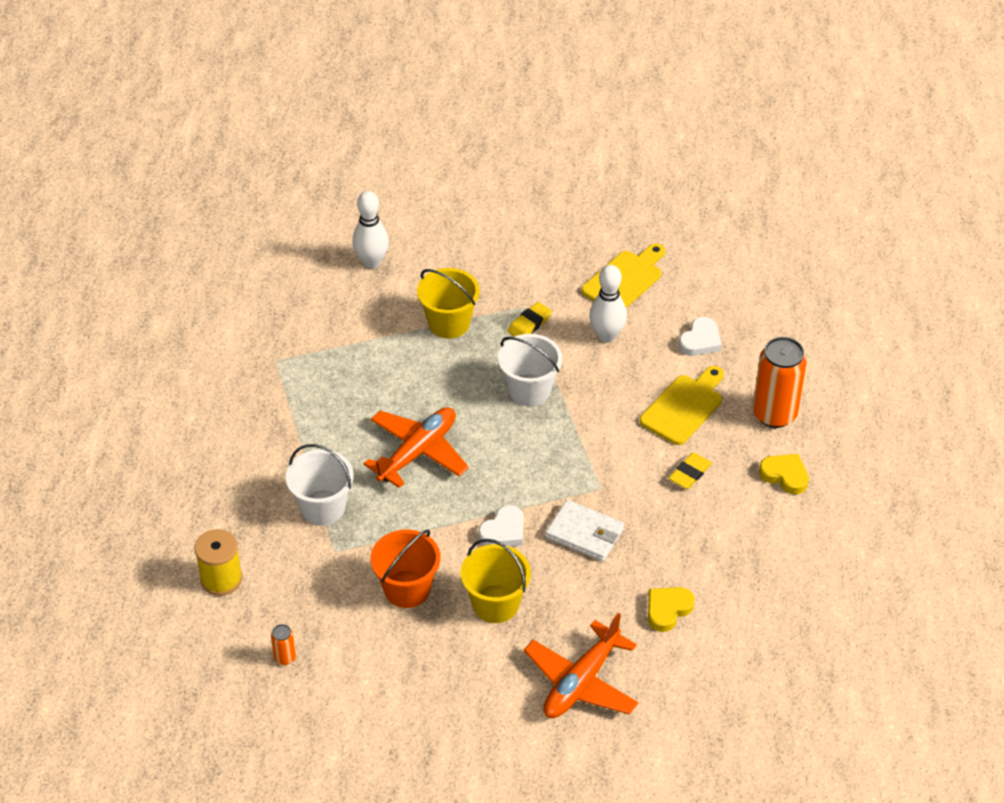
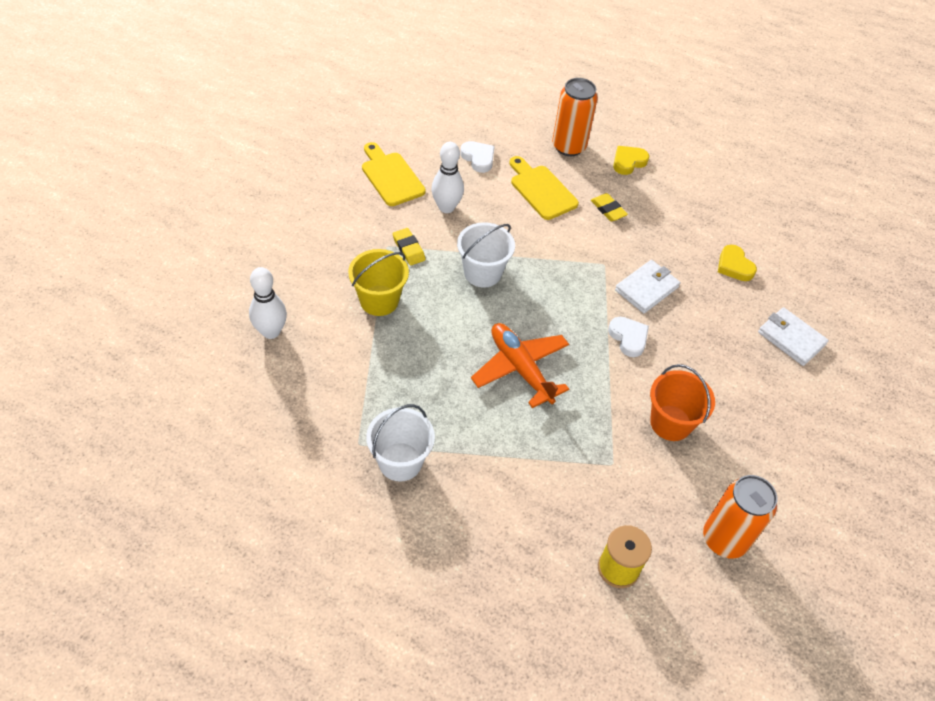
camera: 75 degrees left, 5 degrees up
(285, 657) = (724, 539): orange can -> orange can, size x2.27
(323, 507) = (559, 459): white bucket -> white bucket (400, 462)
(495, 604) = (702, 367): yellow bucket -> none
(581, 682) = (791, 338): orange plane -> white wallet

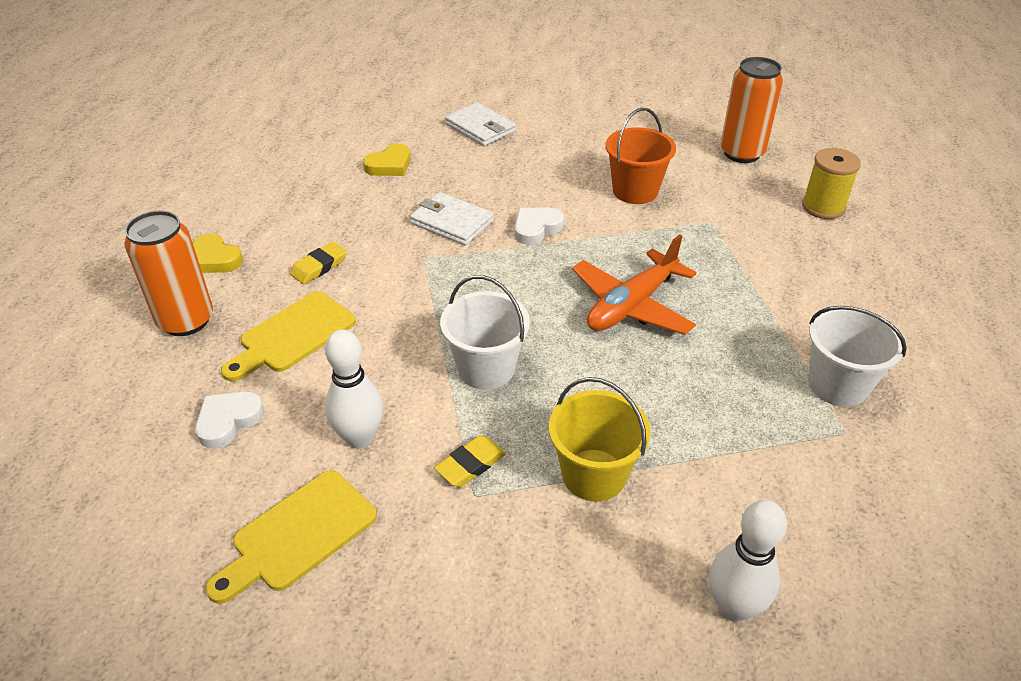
camera: 100 degrees left, 10 degrees down
(791, 338) = (480, 128): white wallet -> white wallet turned 75 degrees counterclockwise

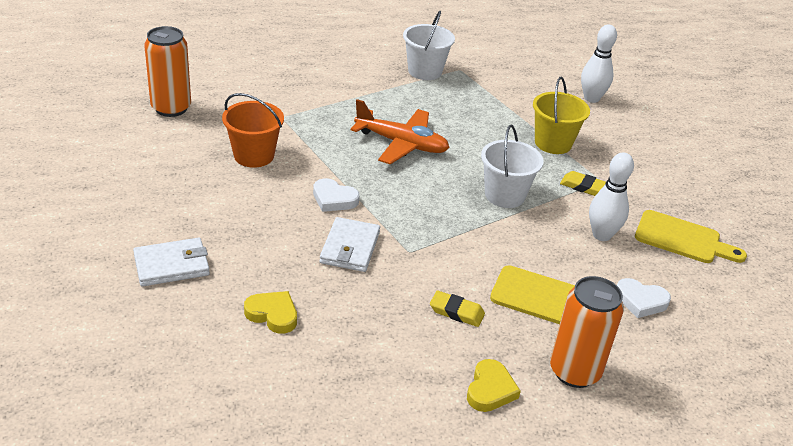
camera: 115 degrees left, 5 degrees down
(480, 128) = (172, 265): white wallet -> white wallet turned 45 degrees clockwise
(823, 207) = (239, 73): yellow spool -> none

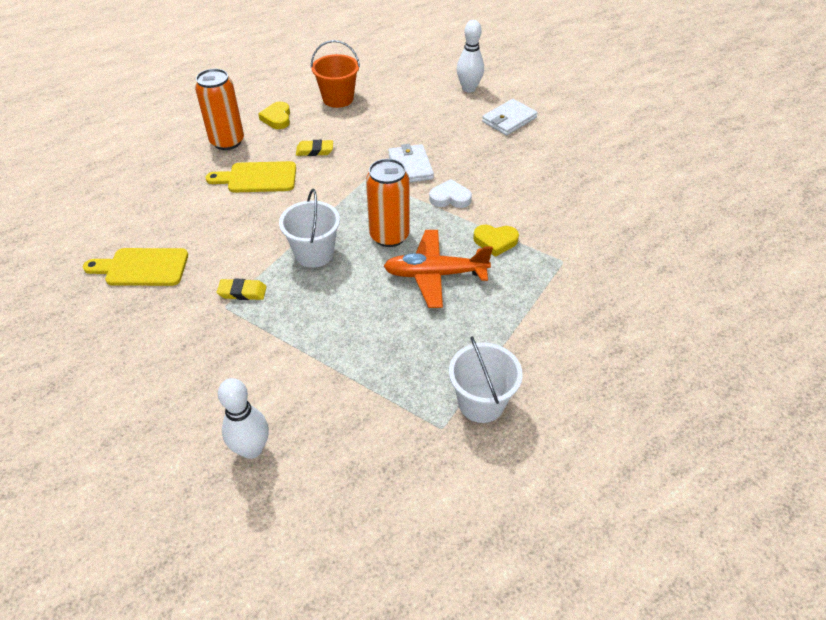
camera: 160 degrees right, 10 degrees up
(171, 108) = (660, 231): orange can -> orange can (389, 236)
(254, 155) = (544, 212): orange bucket -> orange bucket (338, 99)
(273, 314) = (425, 115): yellow heart -> yellow heart (495, 241)
(553, 143) = (285, 340): yellow bucket -> none
(601, 235) = (218, 245): white bowling pin -> white bowling pin (469, 88)
(640, 301) = (183, 199): white heart -> none

